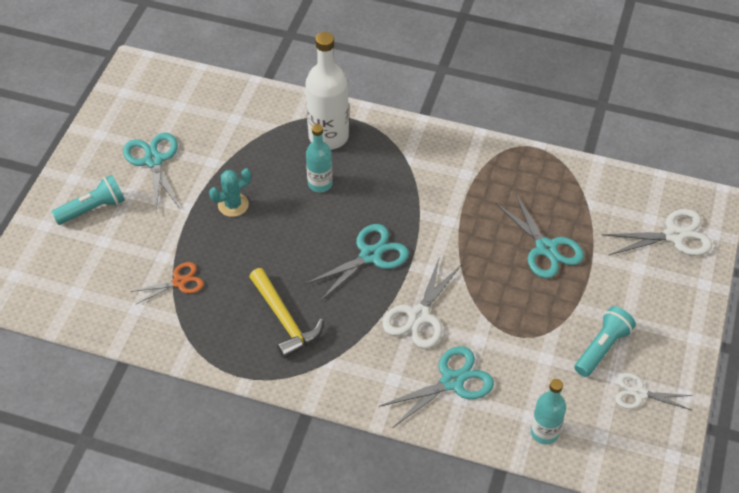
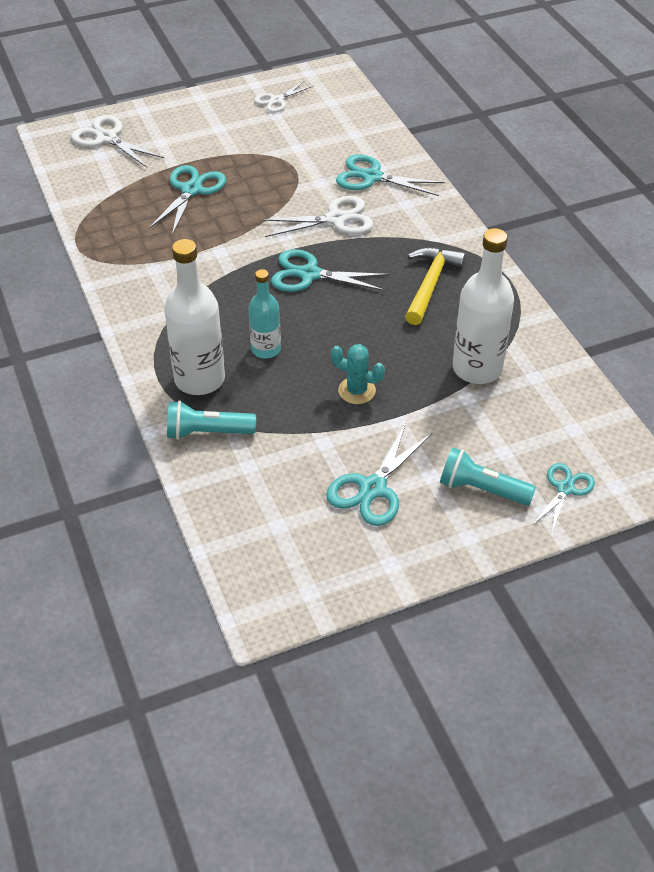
camera: 130 degrees left, 5 degrees down
(44, 248) = (565, 489): none -> turquoise scissors
(179, 282) = (477, 368): orange scissors -> white bottle
(544, 432) = (358, 123): turquoise bottle -> none
(602, 348) = (257, 128): turquoise flashlight -> turquoise flashlight (207, 432)
(639, 393) = (277, 100): white scissors -> white scissors turned 75 degrees clockwise

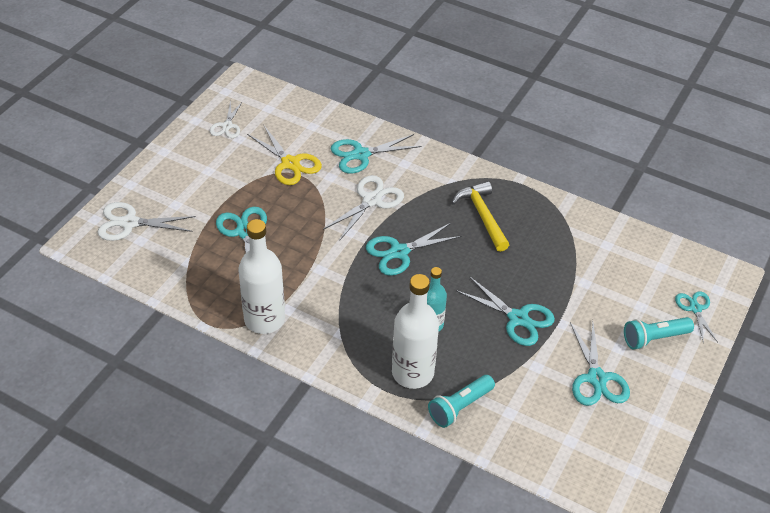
camera: 40 degrees left, 0 degrees up
(297, 155) = (290, 163): none -> yellow scissors
(356, 391) = (518, 318): turquoise cactus -> turquoise scissors
(477, 368) = (570, 259): white bottle -> white bottle (264, 319)

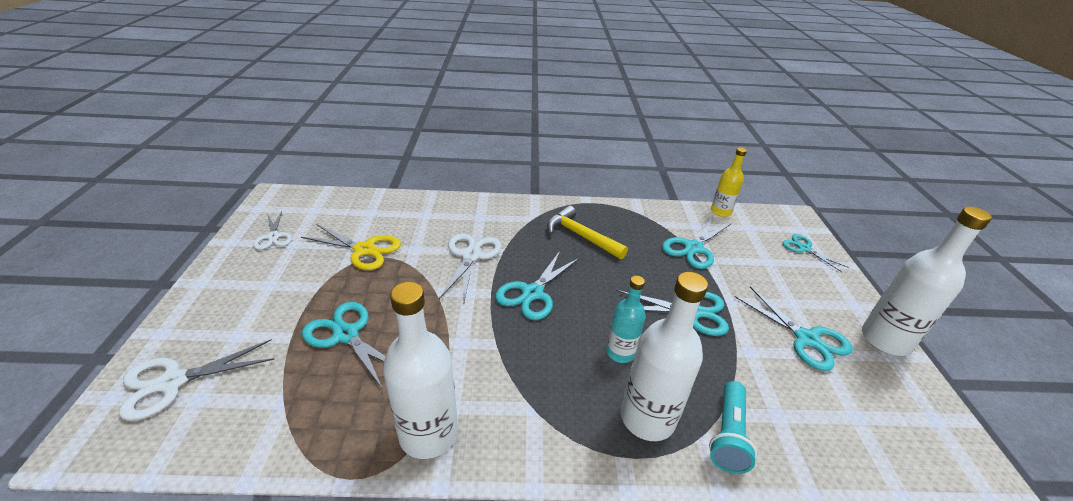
camera: 30 degrees left, 10 degrees down
(361, 155) = (433, 221): turquoise scissors -> turquoise scissors (693, 248)
(650, 240) = (720, 211): none -> yellow bottle
(654, 338) = (805, 283): turquoise flashlight -> none
(668, 409) = (885, 340): none -> white bottle

